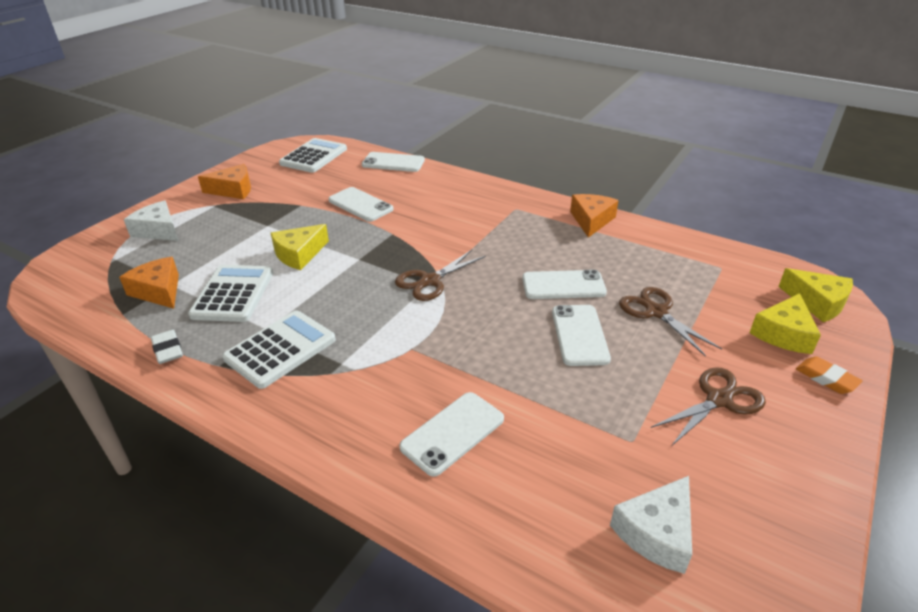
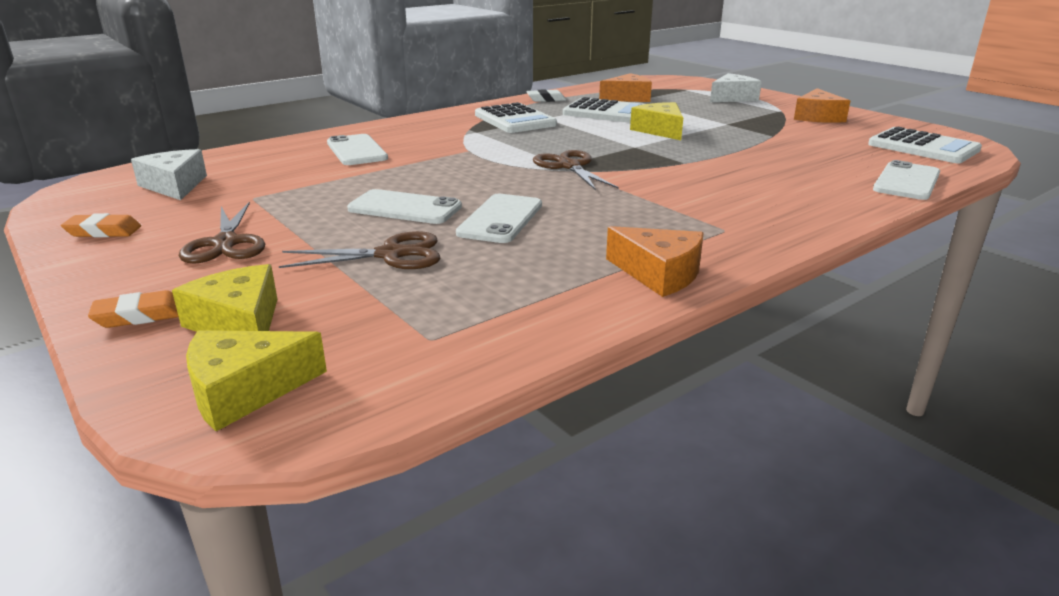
camera: 110 degrees right, 10 degrees down
(360, 205) = (765, 156): white phone -> none
(782, 500) = (103, 231): none -> orange eraser

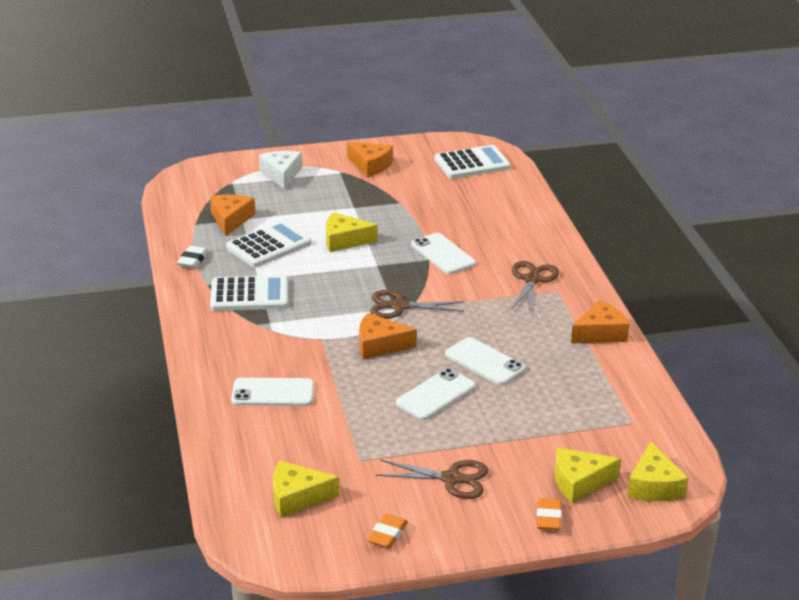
camera: 65 degrees left, 5 degrees up
(175, 186) = (297, 497): white cheese -> yellow cheese
(391, 254) = (516, 415): brown scissors -> brown scissors (532, 279)
(482, 171) = (379, 345): none -> orange cheese
(906, 181) = (527, 200): white phone -> white phone (443, 254)

